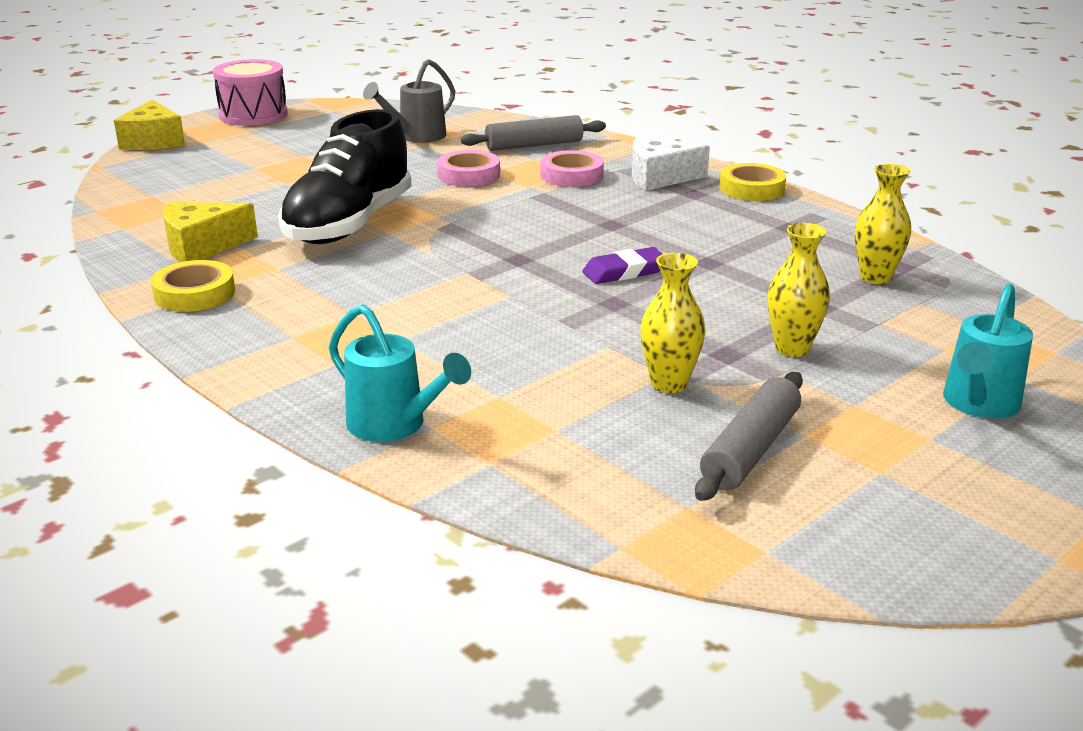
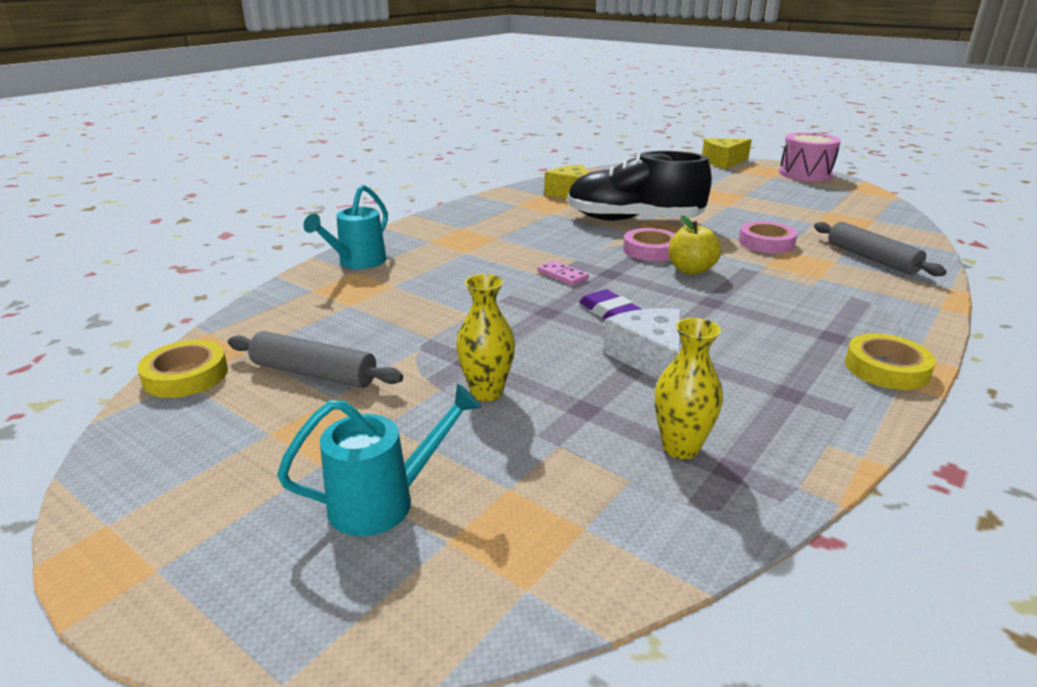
camera: 80 degrees right, 0 degrees up
(194, 293) = (508, 201): yellow tape -> yellow tape (186, 375)
(416, 137) = (829, 219): grey watering can -> none
(513, 284) = (562, 275): none -> pink domino
(527, 219) = (691, 270): none -> yellow apple
(571, 175) = (813, 278): pink tape -> pink tape (651, 250)
(659, 178) = (857, 317): white cheese -> white cheese (649, 358)
(669, 384) = (414, 339): yellow vase -> none
(978, 404) = (384, 502): turquoise watering can -> turquoise watering can turned 135 degrees clockwise

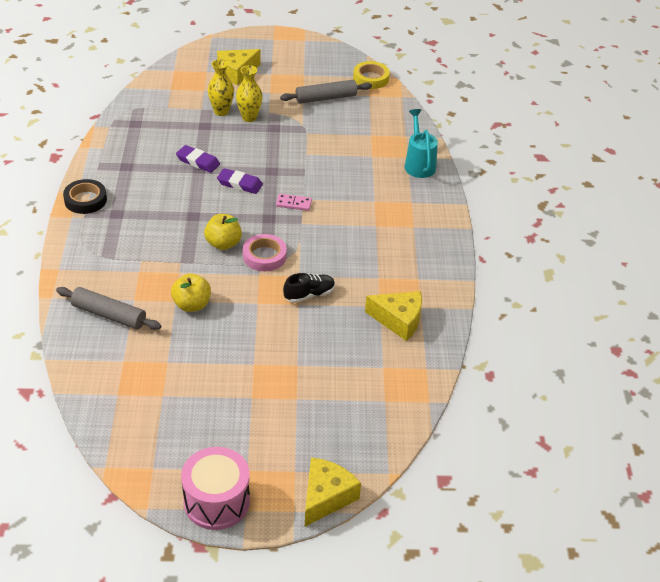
camera: 140 degrees right, 15 degrees up
(384, 502) = (237, 72): turquoise watering can -> yellow cheese
(633, 220) = (309, 295): black shoe -> black shoe, size x0.45
(649, 358) = (198, 161): white cheese -> purple eraser
(680, 448) = (157, 124): yellow vase -> yellow vase (221, 111)
(766, 243) = (192, 305): pink tape -> yellow apple
(886, 368) = (85, 200): yellow tape -> black tape

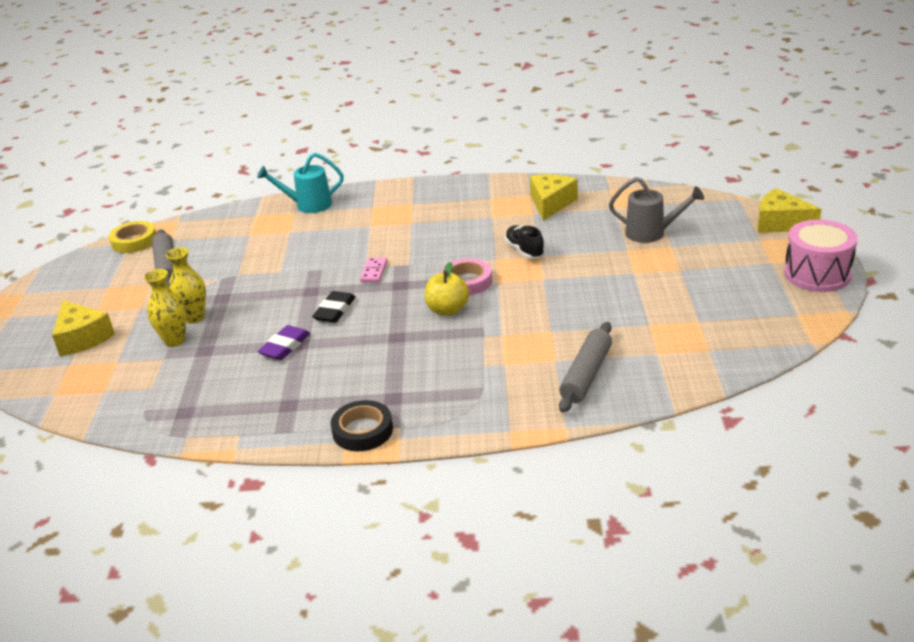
camera: 85 degrees left, 10 degrees down
(192, 305) = (555, 319): yellow apple -> none
(240, 184) = (334, 310): purple eraser -> black eraser
(324, 387) = (651, 233): none -> grey watering can

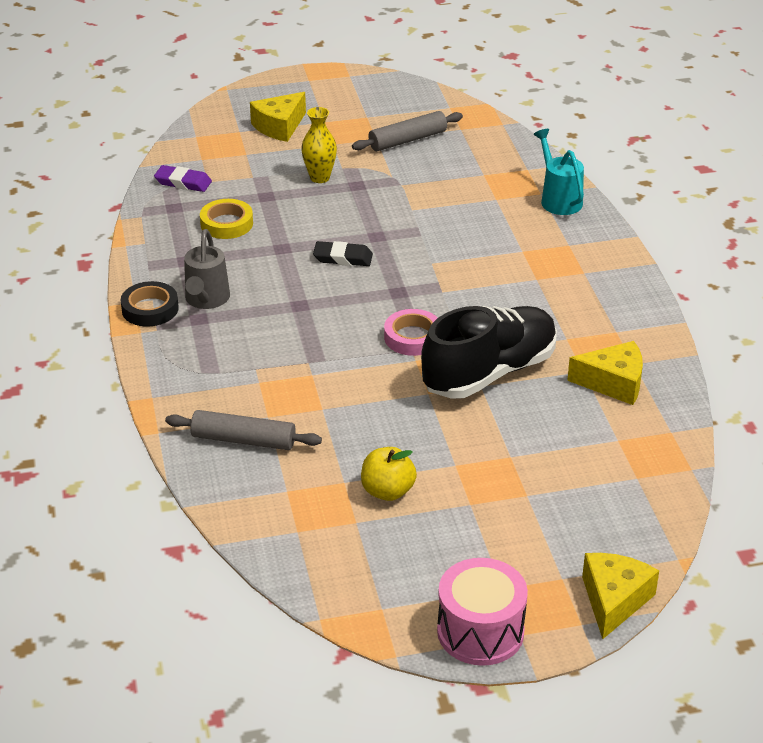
camera: 75 degrees right, 5 degrees up
(134, 241) = (454, 108): yellow tape -> yellow tape (226, 224)
(174, 341) = (280, 176): yellow vase -> none
(285, 346) = (277, 240): purple eraser -> purple eraser (183, 182)
(374, 271) = (422, 270): pink domino -> none
(447, 310) = (353, 331): yellow apple -> yellow apple (387, 491)
(524, 250) = (489, 373): black shoe -> black shoe, size x2.24
(651, 233) = (556, 476): grey watering can -> grey watering can (206, 300)

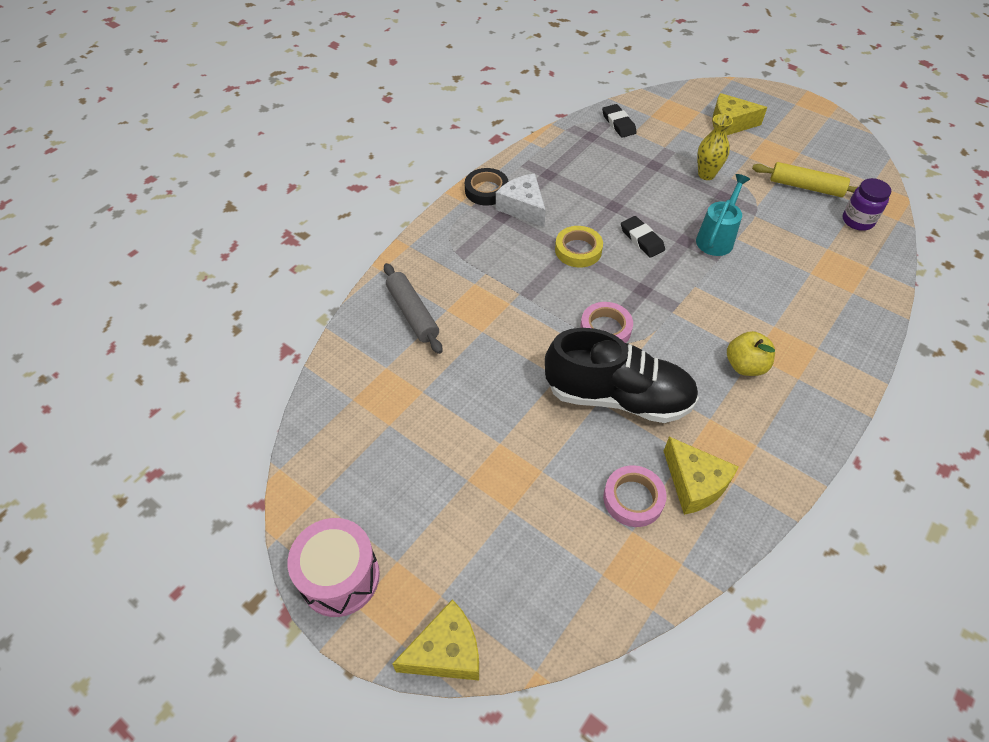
camera: 50 degrees right, 15 degrees up
(183, 182) = (618, 124): purple eraser -> black eraser
(206, 300) = (523, 207): grey watering can -> white cheese
(226, 224) = (605, 167): yellow tape -> yellow tape (578, 250)
(387, 491) = (435, 422): yellow apple -> yellow apple (745, 366)
(407, 140) = (806, 187): grey rolling pin -> yellow rolling pin
(477, 142) = (857, 221): none -> purple jar
(558, 199) = (861, 307): turquoise watering can -> turquoise watering can (717, 238)
(591, 422) = (633, 499): none -> pink tape

